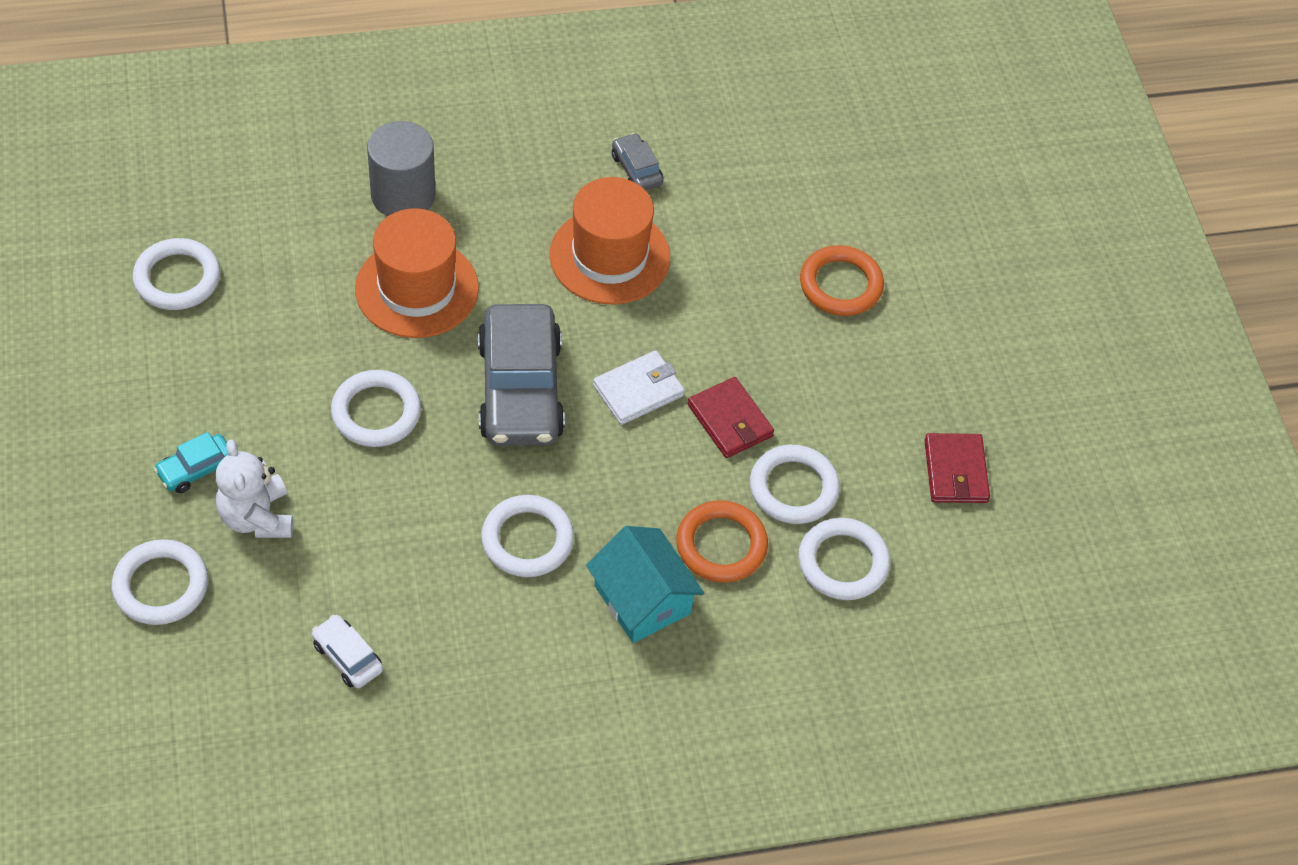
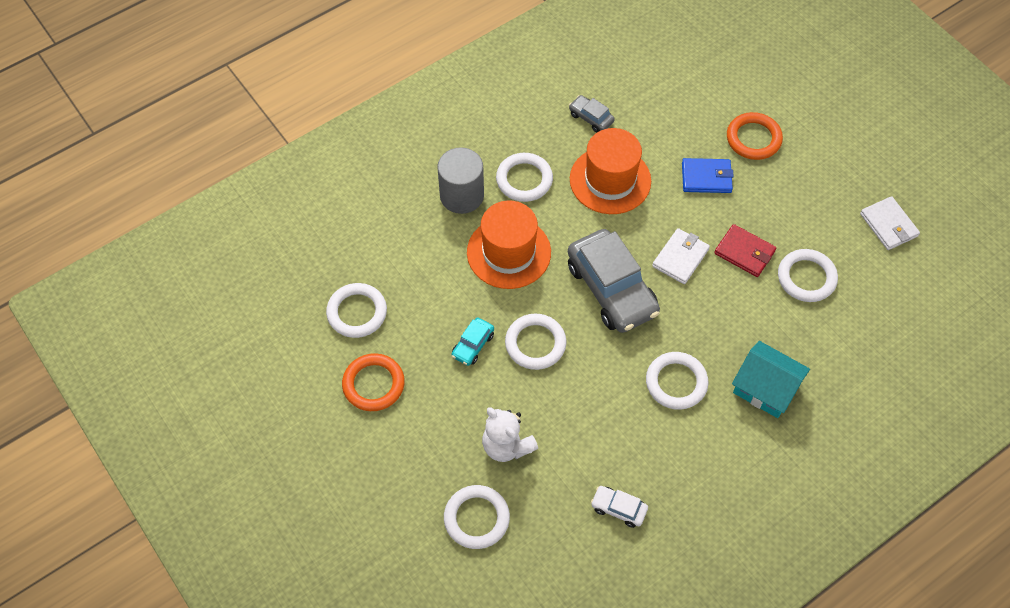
camera: 20 degrees left, 5 degrees up
(196, 469) = (449, 432): turquoise car -> turquoise car (473, 345)
(721, 545) = (788, 332): orange ring -> orange ring (373, 384)
(742, 306) = (706, 178): none -> blue wallet
(843, 562) = (862, 311): white ring -> white ring (524, 180)
(955, 471) = (888, 225): red wallet -> white wallet

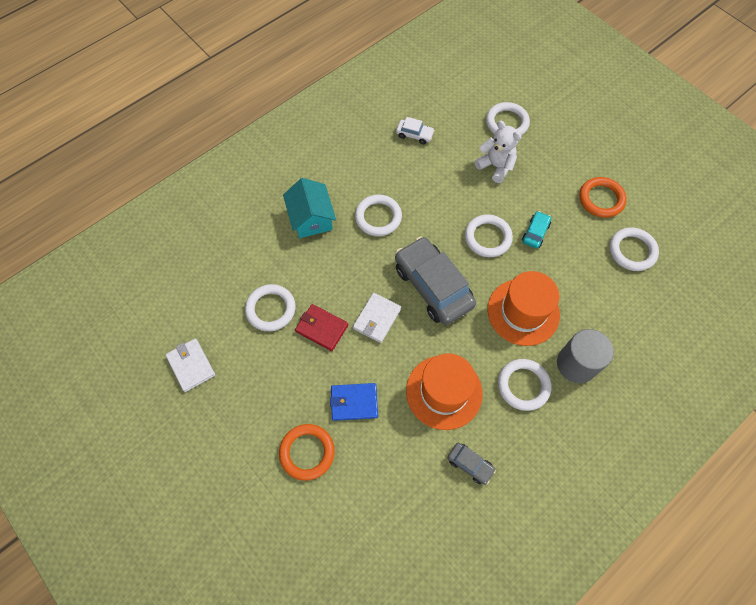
camera: 175 degrees right, 5 degrees up
(765, 388) = (311, 218): turquoise house -> turquoise house turned 45 degrees clockwise

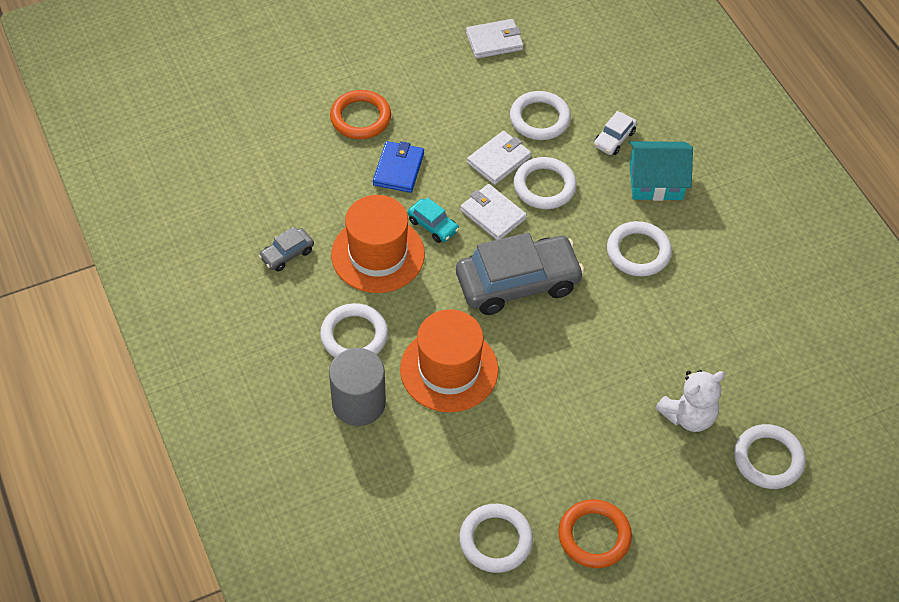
camera: 105 degrees right, 10 degrees down
(322, 328) = (499, 160): red wallet -> white wallet
(414, 135) = (769, 331): white car -> white car (614, 139)
(487, 237) = (571, 366): white ring -> white ring (544, 186)
(535, 233) = (562, 426): turquoise car -> turquoise car (433, 225)

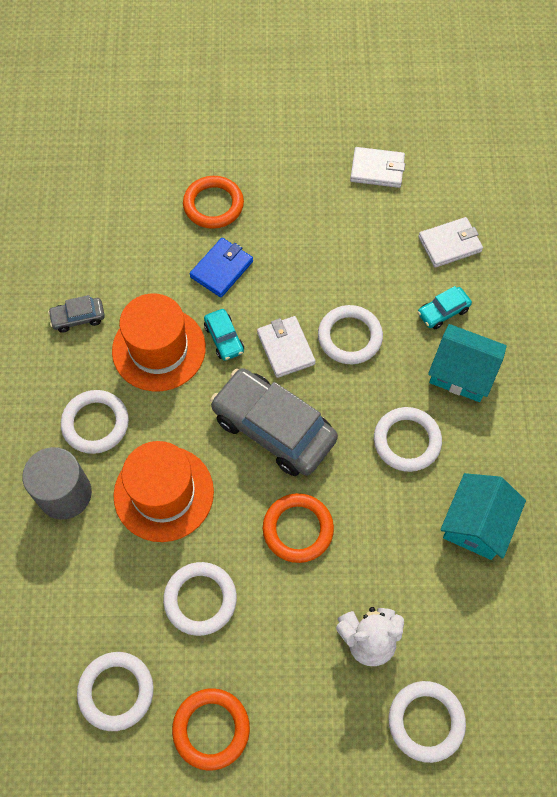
camera: 25 degrees right, 10 degrees up
(499, 160) = (320, 294): white wallet -> white wallet (450, 244)
(518, 283) = (273, 428): grey car -> grey car turned 150 degrees counterclockwise
(539, 119) = (380, 265): white ring -> white ring (200, 599)
(583, 354) = (298, 529): none -> orange ring
(614, 139) = (443, 312): white car -> turquoise car
(730, 295) = (477, 524): none -> turquoise house

